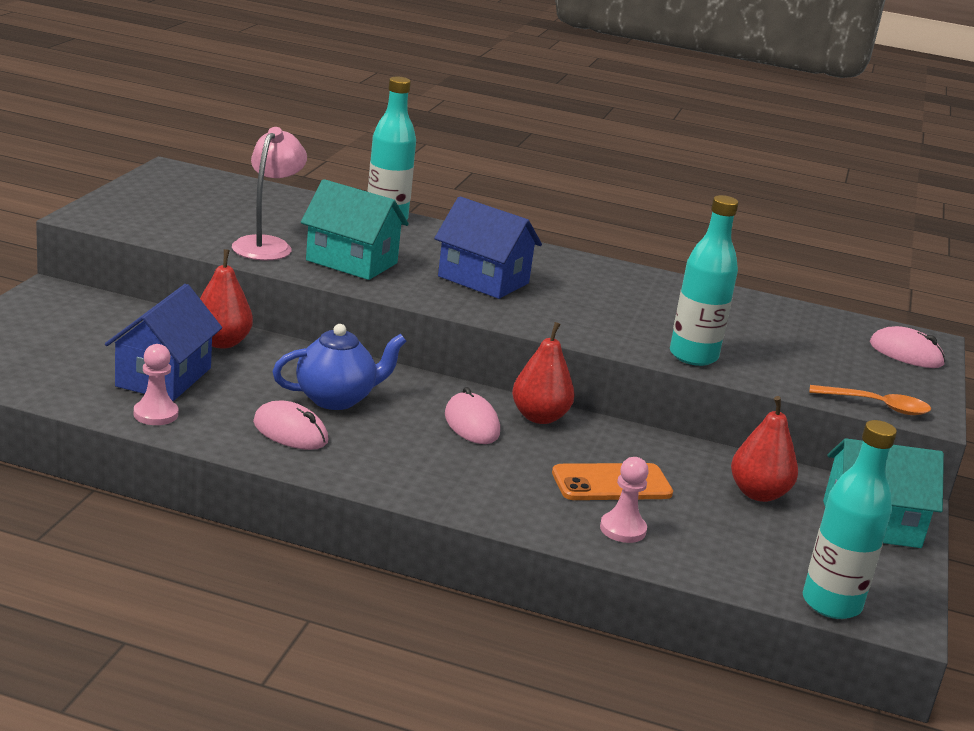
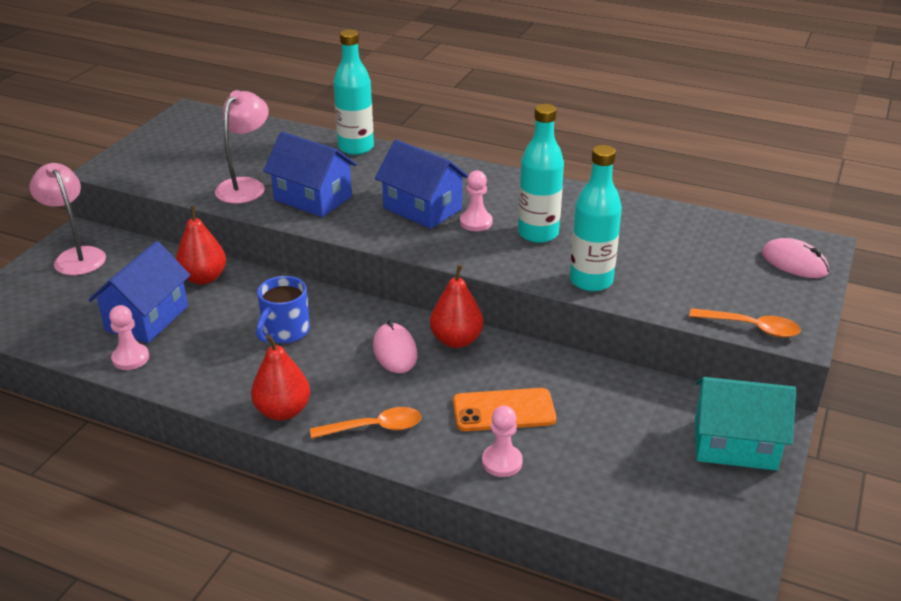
camera: 10 degrees right, 10 degrees up
(55, 312) = (76, 256): none -> pink lamp
(290, 432) = (237, 370): pink mouse -> none
(336, 399) = (285, 332): blue teapot -> blue mug
(351, 262) = (313, 198): turquoise house -> blue house
(469, 492) = (374, 427): none -> orange spoon
(548, 296) = (476, 222): none -> pink pawn
(758, 493) = (636, 415): red pear -> red pear (283, 411)
(831, 604) = (676, 539): turquoise bottle -> turquoise bottle (538, 234)

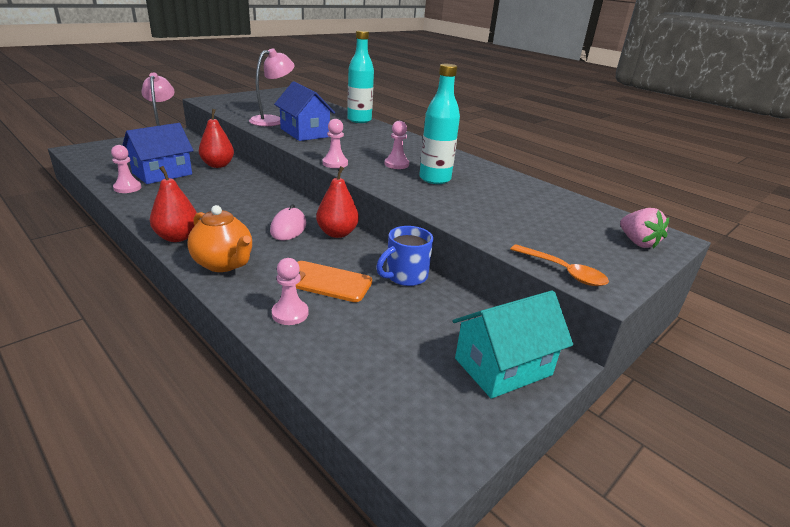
camera: 20 degrees right, 5 degrees down
(285, 332) = (231, 200): blue mug -> blue mug (405, 276)
(374, 427) = (224, 264): orange spoon -> orange teapot
(405, 245) = (335, 163): none -> pink pawn
(422, 208) = (368, 151): blue house -> none
(591, 281) = (448, 210): turquoise bottle -> none
(735, 444) = (503, 367): turquoise house -> turquoise house turned 60 degrees counterclockwise
(794, 263) = (637, 242): pink mouse -> pink strawberry

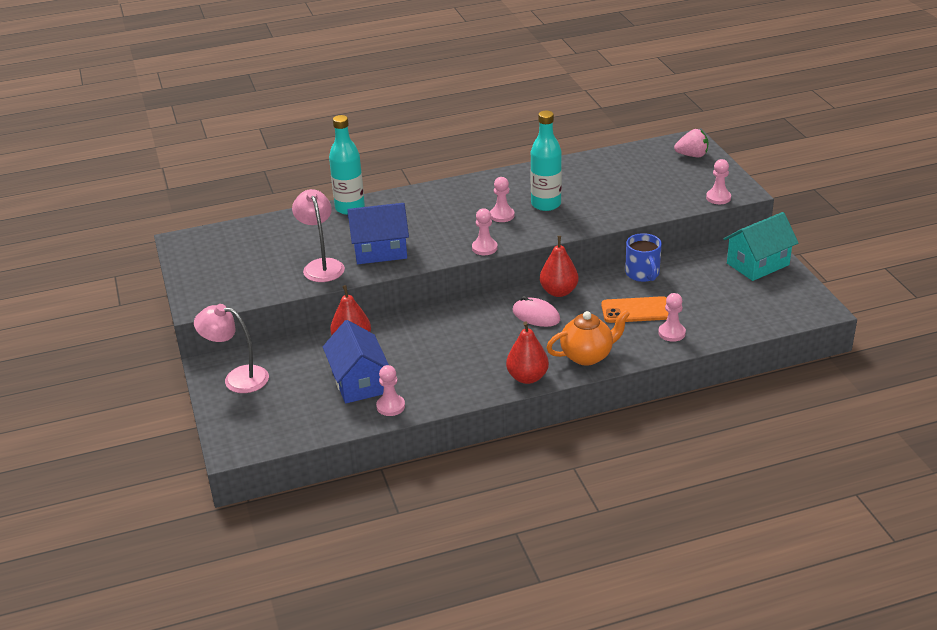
camera: 60 degrees left, 5 degrees up
(327, 282) = (636, 310): orange phone -> orange phone turned 45 degrees clockwise
(503, 367) = (758, 264): turquoise house -> turquoise house turned 60 degrees clockwise
(563, 271) = (718, 198): orange spoon -> pink pawn

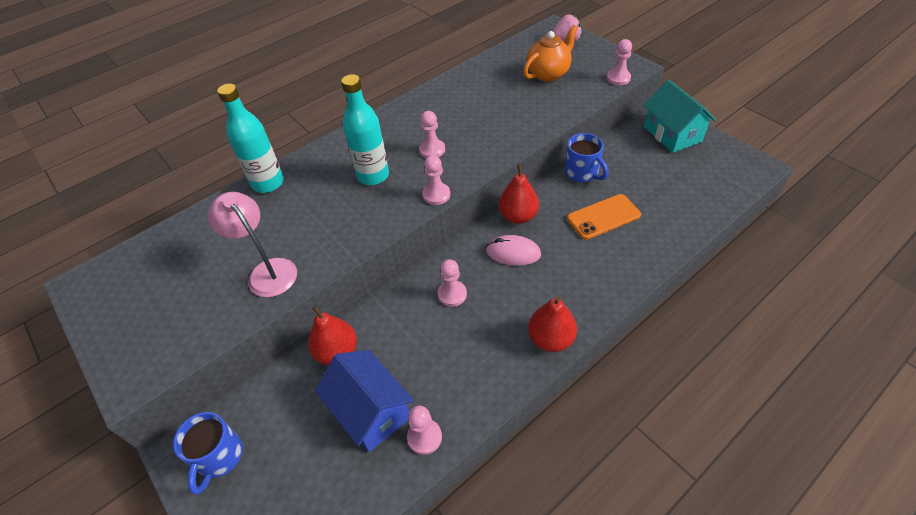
camera: 20 degrees left, 15 degrees up
(237, 378) = (219, 457): pink lamp -> blue mug
(380, 251) = (326, 230): blue house -> none
(546, 204) = (467, 126): turquoise bottle -> turquoise bottle (373, 175)
(587, 356) = (593, 289): orange teapot -> orange teapot (548, 74)
(671, 333) = (652, 234): pink pawn -> pink pawn (452, 294)
(758, 264) = (672, 134): turquoise house -> turquoise house turned 60 degrees counterclockwise

